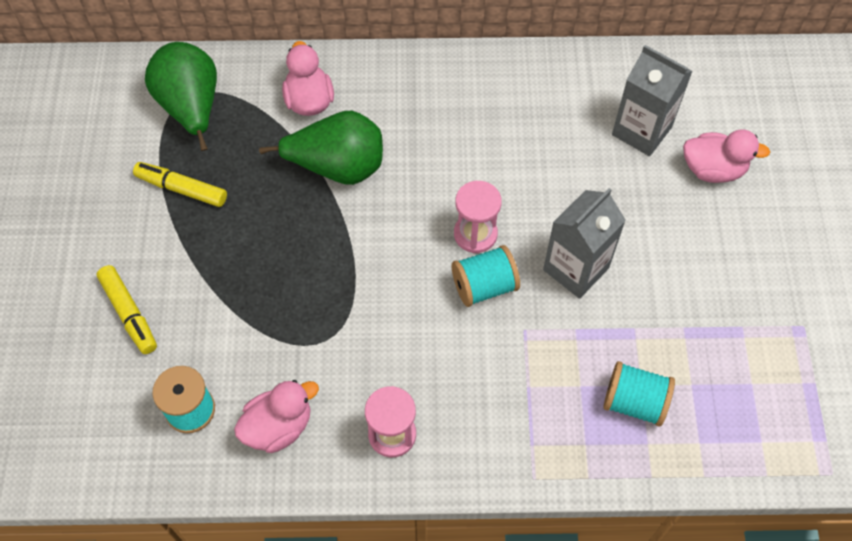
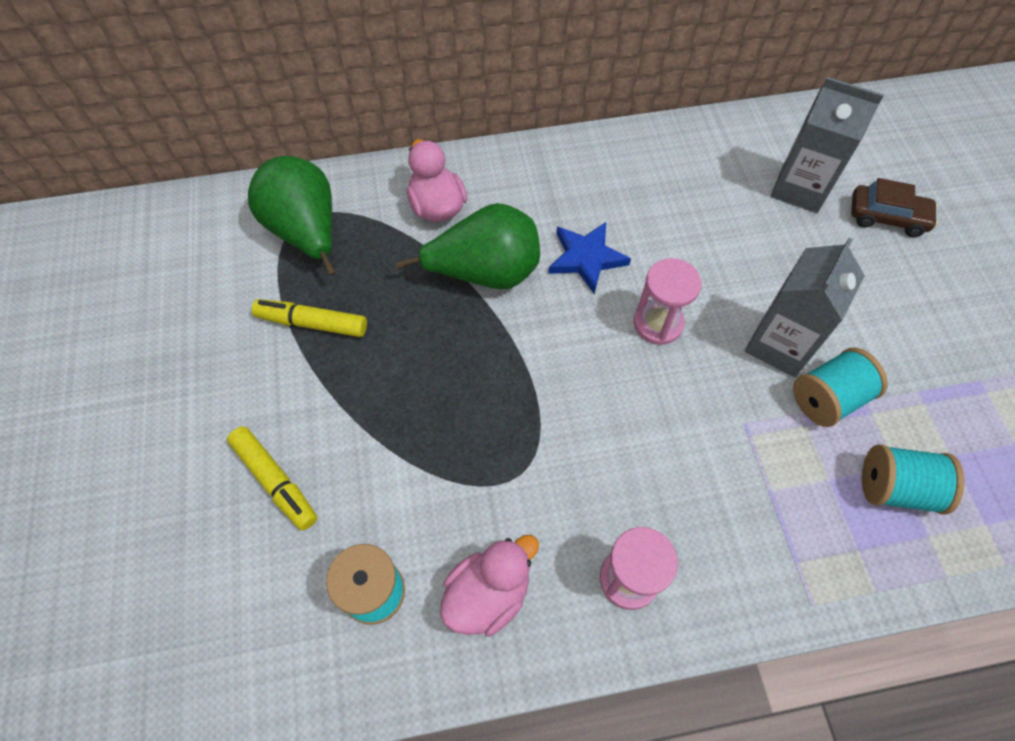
camera: 10 degrees left, 0 degrees up
(429, 167) = (586, 258): none -> blue star
(484, 286) = (685, 380): turquoise spool -> turquoise spool (827, 398)
(713, 169) = (887, 217): pink duck -> brown car

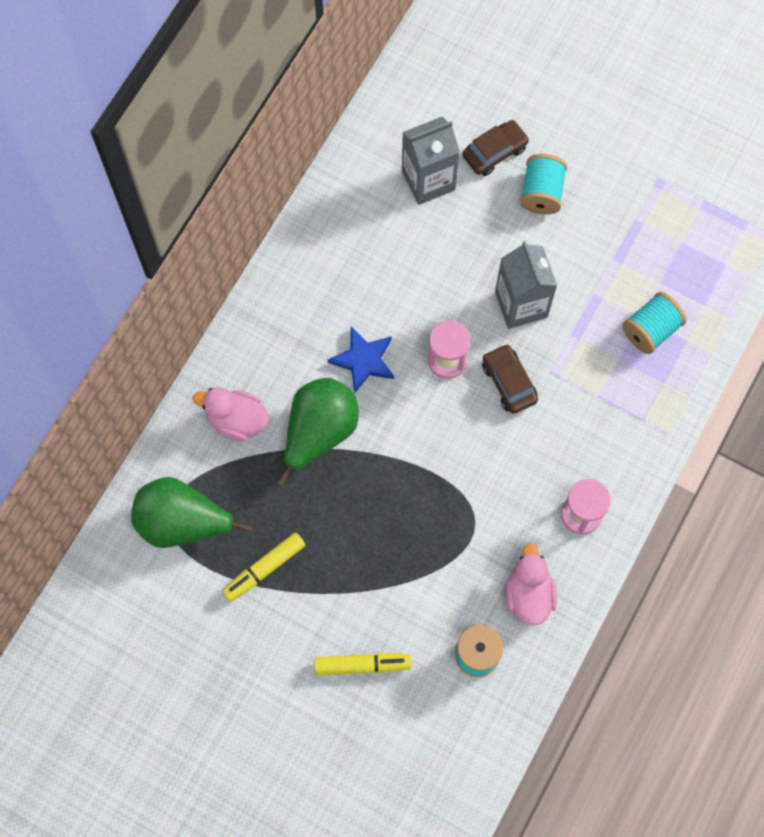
camera: 50 degrees left, 10 degrees up
(694, 393) = (509, 382): none -> brown car
(827, 398) = (574, 312): turquoise spool -> turquoise spool (541, 193)

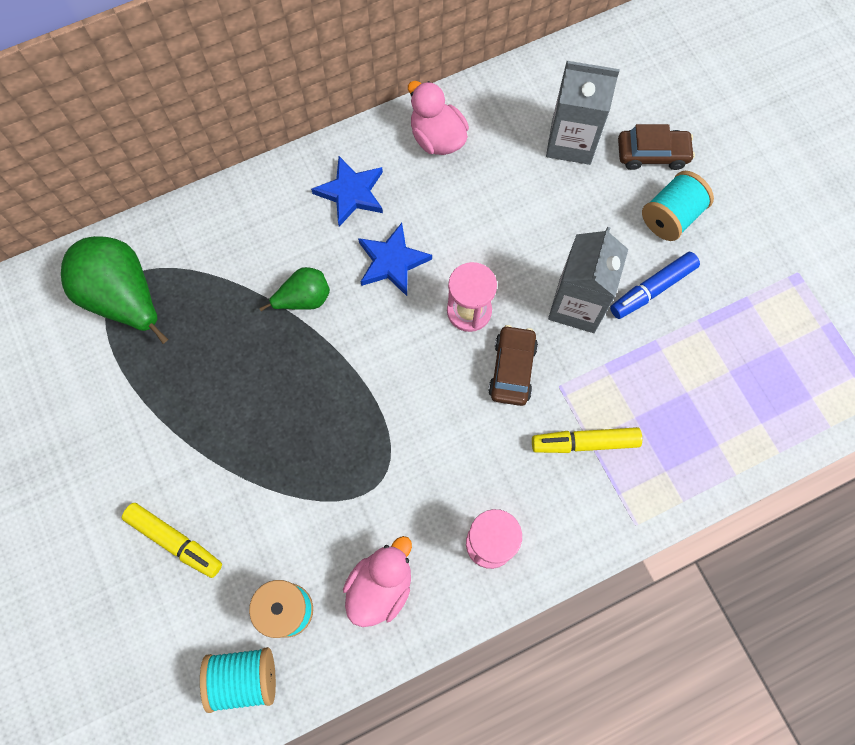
camera: 35 degrees right, 0 degrees up
(237, 420) = (240, 241): pink duck -> pink duck (437, 138)
(264, 569) = (159, 388): yellow marker -> yellow marker (584, 443)
(292, 328) = (351, 193): none -> blue star
(319, 432) = (304, 299): green pear -> green pear, size x0.55
(566, 257) = (652, 289): none -> blue marker
(650, 330) = (688, 411): turquoise spool -> turquoise spool (244, 678)

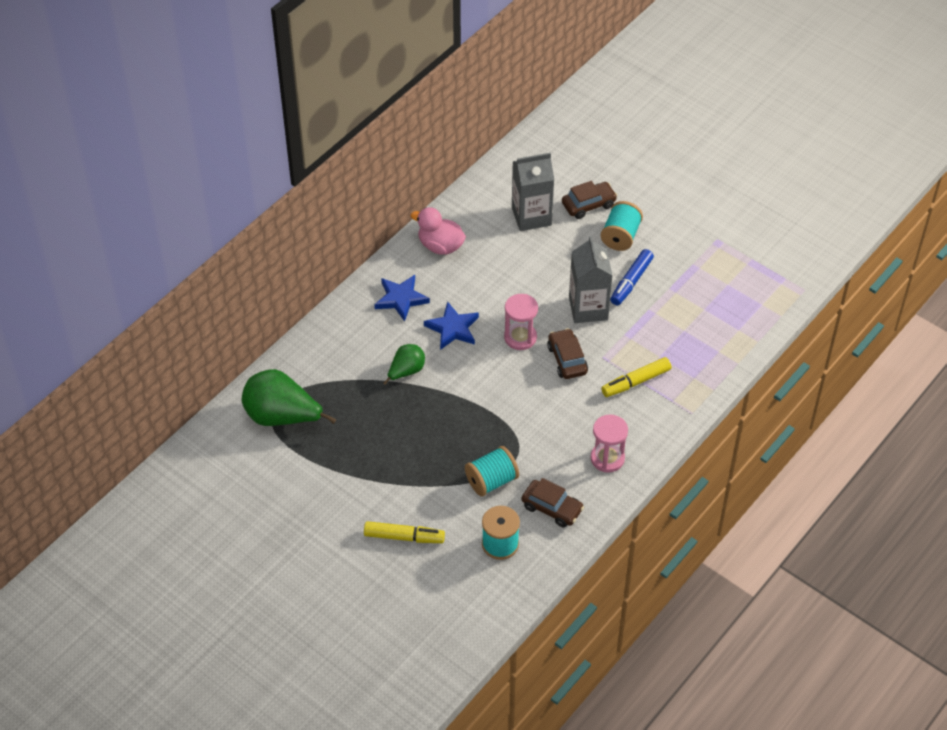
camera: 25 degrees left, 20 degrees down
(244, 678) = (494, 590): turquoise spool -> turquoise spool (491, 481)
(380, 586) = (552, 508): pink duck -> brown car

